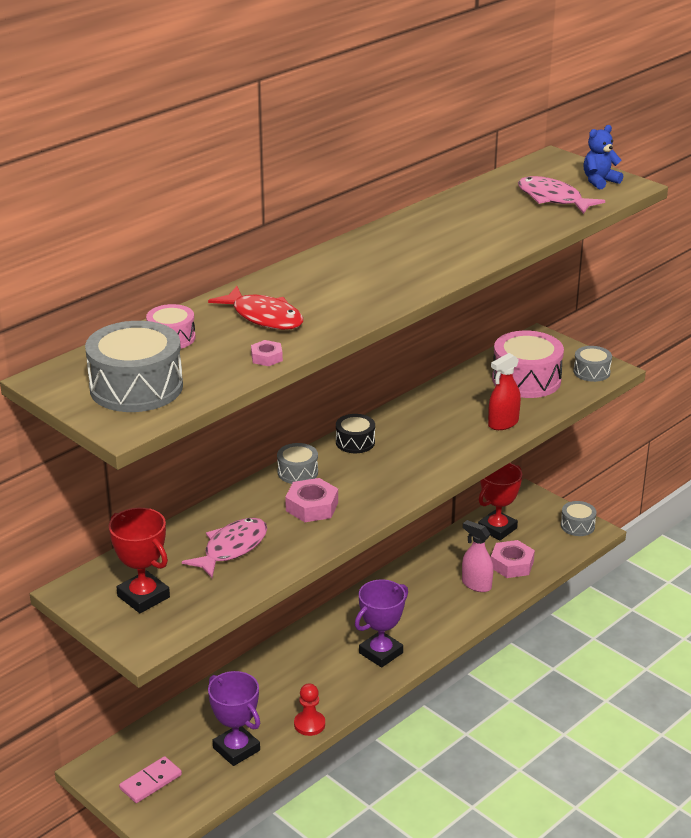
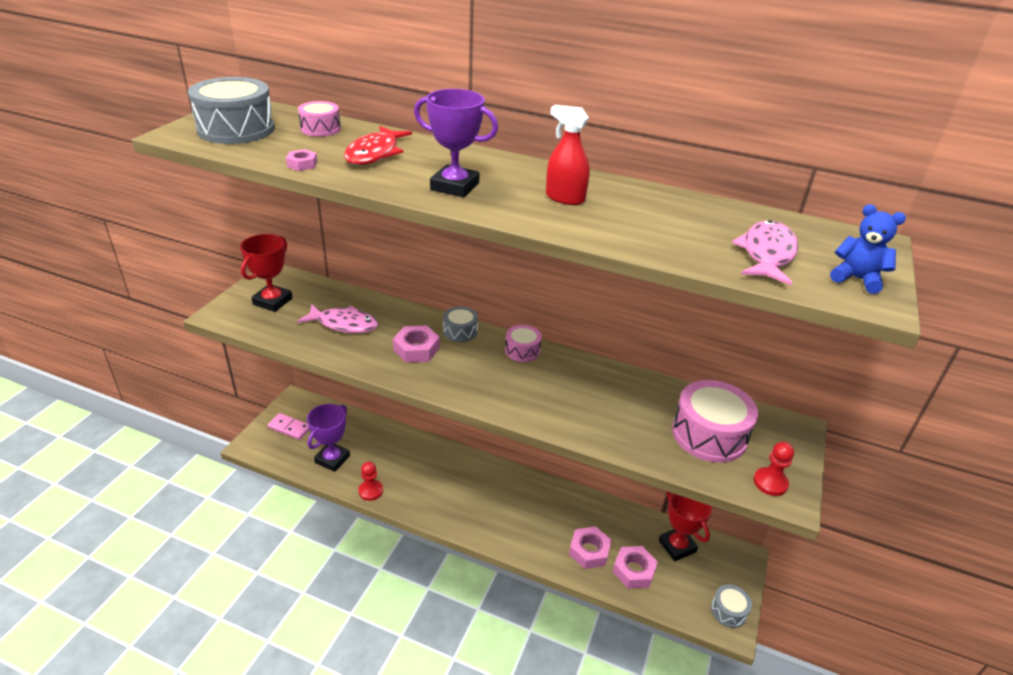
camera: 65 degrees right, 5 degrees up
(355, 442) = (522, 350): black drum -> pink drum
(381, 653) = (468, 510): purple trophy -> purple trophy (455, 186)
(476, 584) = (589, 551): pink spray bottle -> pink nut
(497, 529) = (677, 546): red trophy -> red trophy turned 45 degrees clockwise
(503, 423) = (617, 434): red spray bottle -> red spray bottle (564, 198)
(591, 372) = (770, 483): grey drum -> red pawn

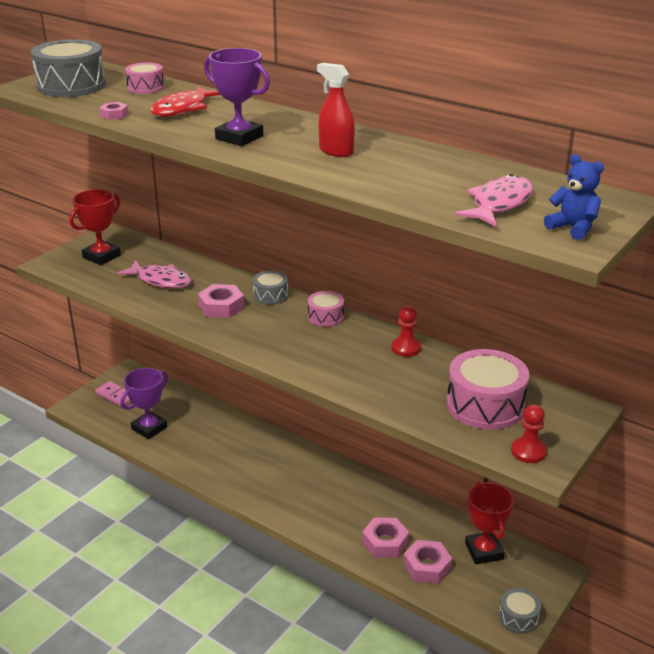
camera: 15 degrees right, 5 degrees down
(370, 491) = (178, 460): red pawn -> red pawn (406, 348)

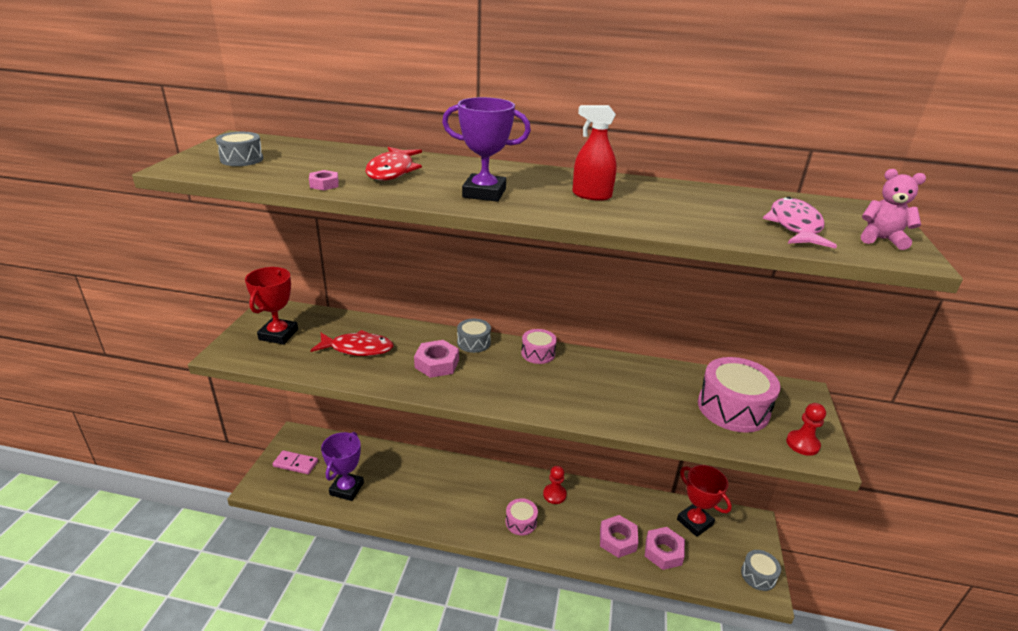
camera: 25 degrees left, 0 degrees up
(71, 86) = (242, 159): grey drum -> grey drum, size x0.54
(145, 87) = (328, 154): pink drum -> pink drum (521, 522)
(161, 280) = (358, 348): pink fish -> red fish
(406, 348) = (627, 368): red pawn -> red pawn (554, 494)
(573, 228) = (881, 239): blue teddy bear -> pink teddy bear

